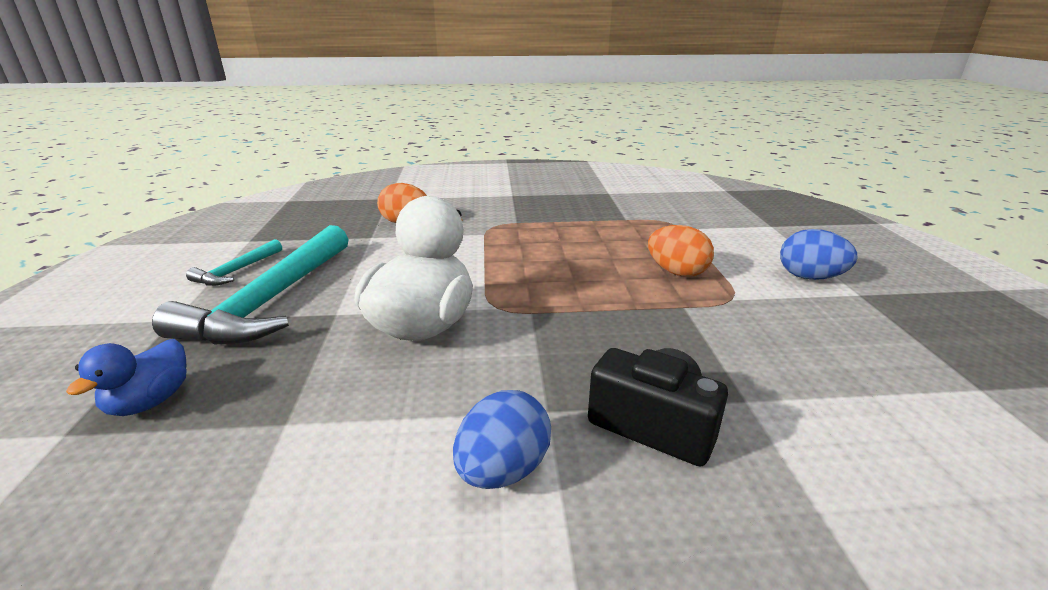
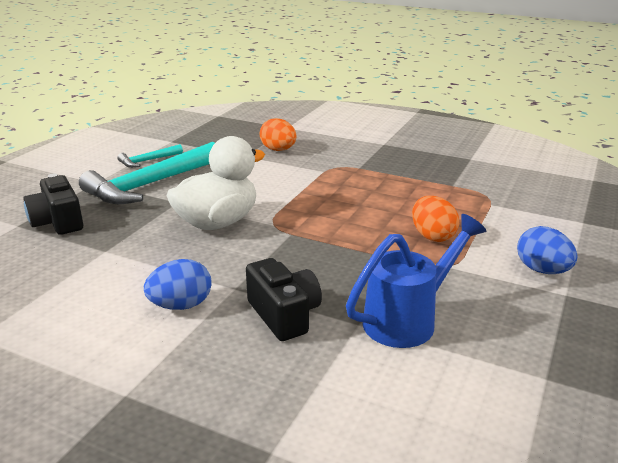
camera: 30 degrees right, 0 degrees up
(150, 401) = (58, 222): blue duck -> black camera
(783, 372) = (409, 319): none -> blue watering can

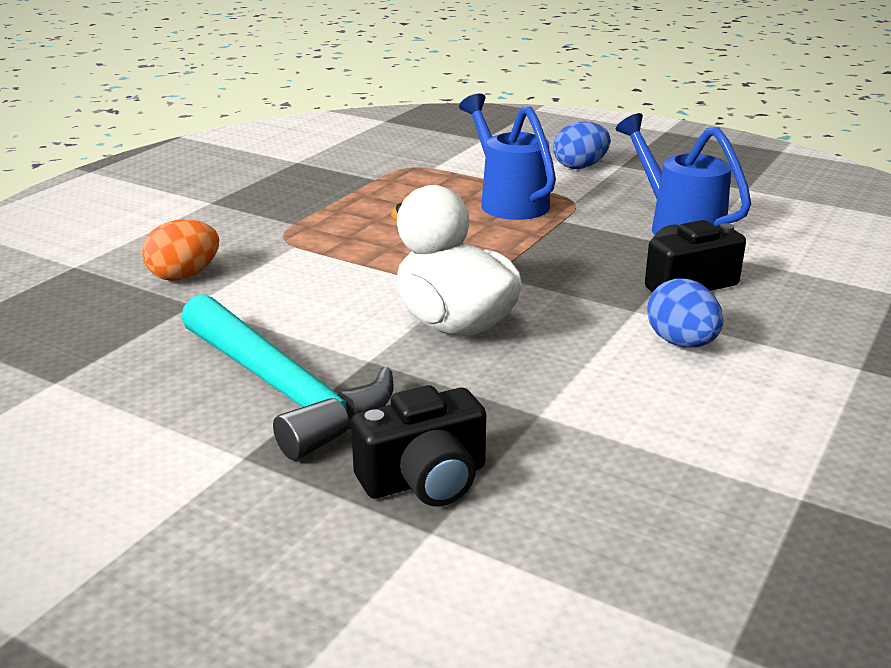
camera: 85 degrees left, 0 degrees up
(148, 161) = (157, 402): turquoise hammer -> none
(432, 236) = (508, 201): orange egg -> blue watering can

